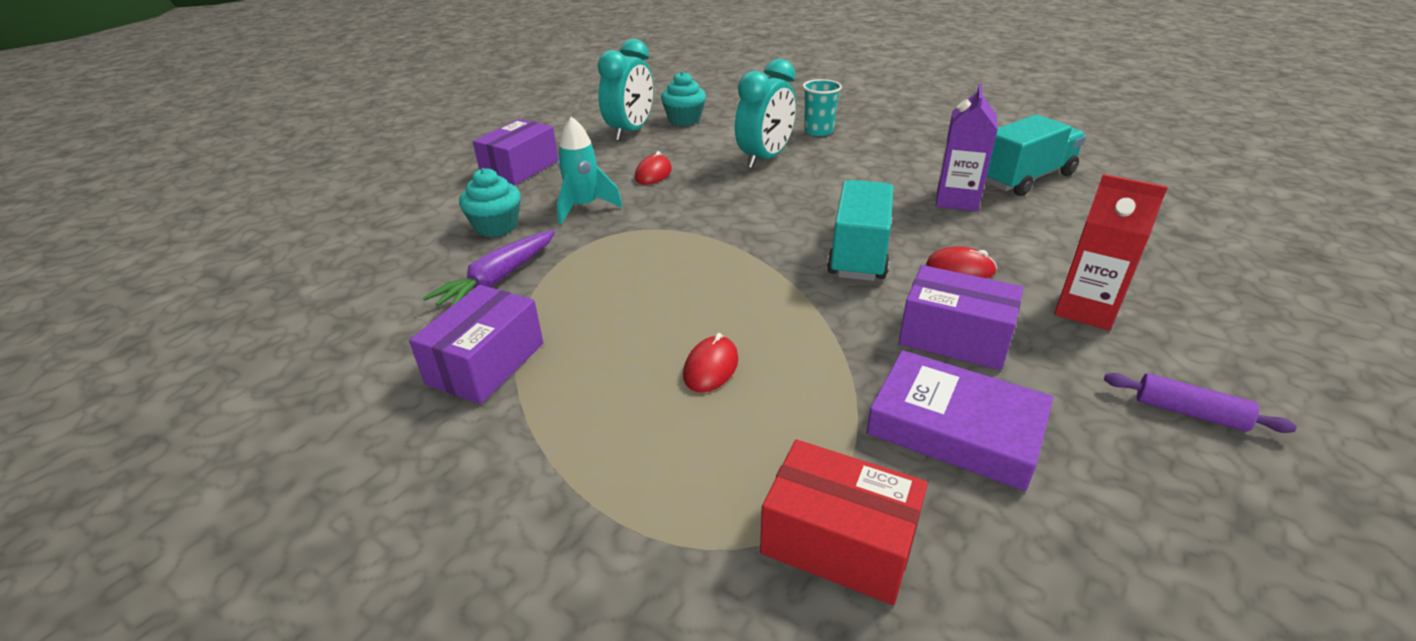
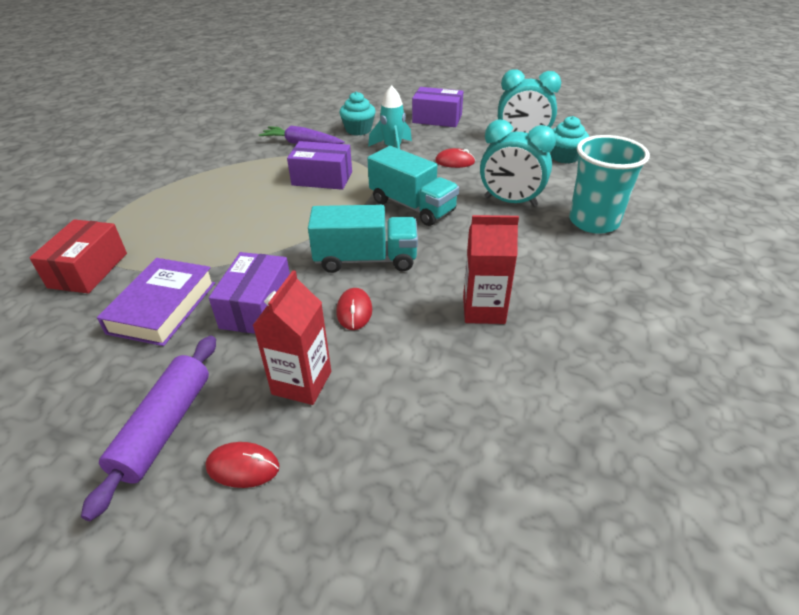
camera: 75 degrees right, 5 degrees up
(486, 363) = (227, 158): purple box -> purple box (322, 178)
(710, 367) = (223, 217): red mouse -> red mouse (243, 467)
(818, 131) = (593, 222): turquoise cup -> turquoise cup, size x1.68
(957, 200) = (483, 310): purple carton -> red carton
(1025, 178) = (565, 362): turquoise truck -> turquoise truck (412, 206)
(1189, 412) = (164, 427): purple rolling pin -> purple rolling pin, size x1.67

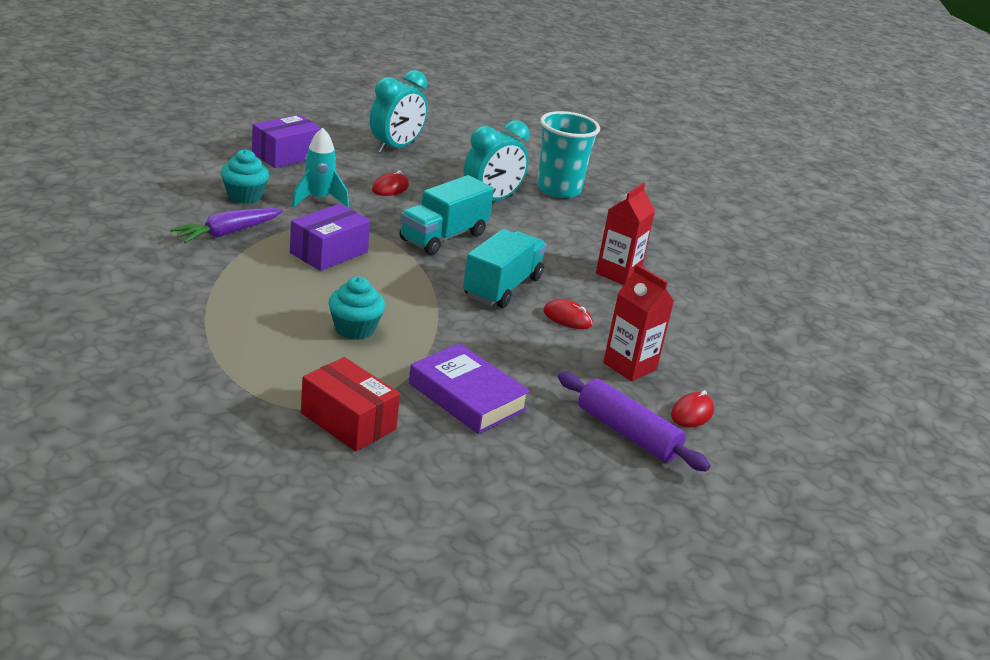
camera: 65 degrees left, 10 degrees down
(257, 307) = (517, 354): purple box -> none
(412, 206) = (443, 237): turquoise truck -> turquoise truck turned 150 degrees clockwise
(564, 157) = (450, 149): turquoise cupcake -> turquoise cupcake (354, 329)

